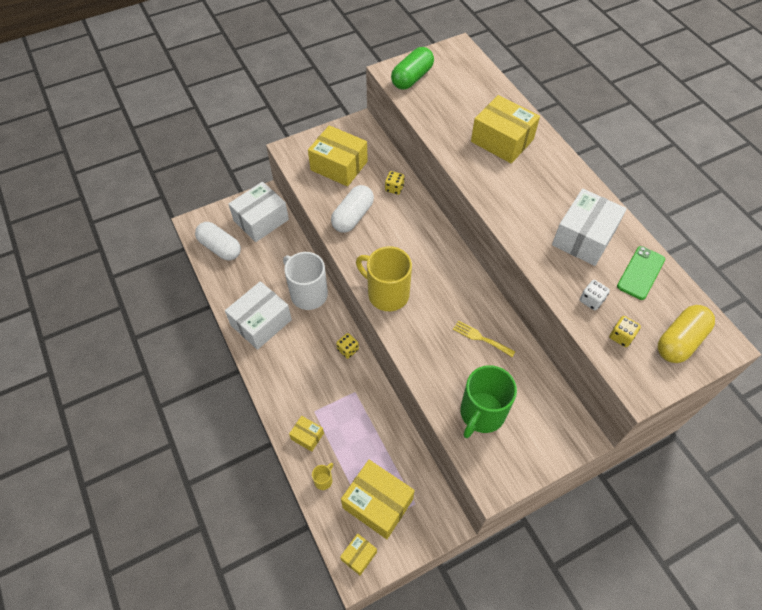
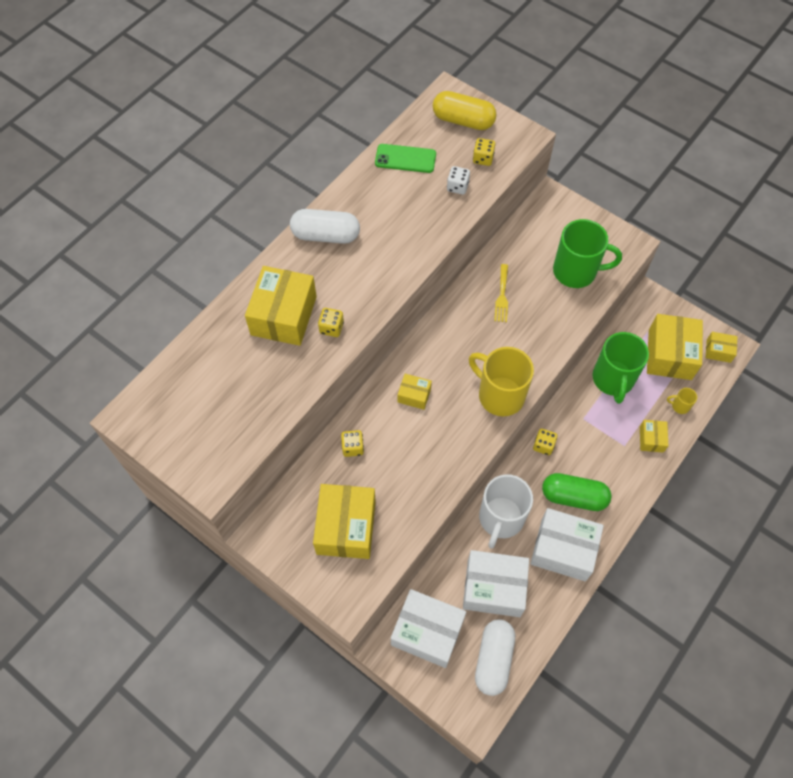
camera: 115 degrees left, 5 degrees up
(353, 216) = (417, 474): white capsule -> white capsule (326, 235)
(378, 436) = (613, 379): none -> green mug
(387, 294) = (499, 395): yellow mug -> yellow mug turned 120 degrees clockwise
(412, 78) = (212, 451): green capsule -> green capsule (573, 497)
(416, 238) = (414, 395): none -> yellow box
(477, 163) = (331, 328): none -> yellow dice
(583, 237) = (386, 209): white box -> white box (493, 588)

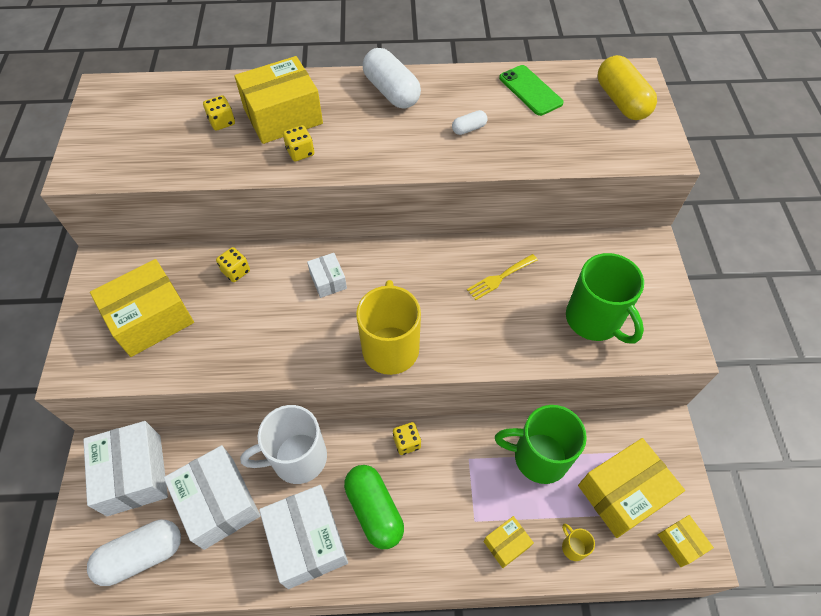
camera: 50 degrees right, 5 degrees down
(406, 218) = (469, 129): none -> white capsule
(414, 395) = (328, 281): yellow box -> white box
(457, 187) = (545, 142): white dice -> none
(483, 158) = (598, 139): yellow dice -> yellow dice (222, 122)
(613, 379) = (538, 457): green mug -> green mug turned 45 degrees clockwise

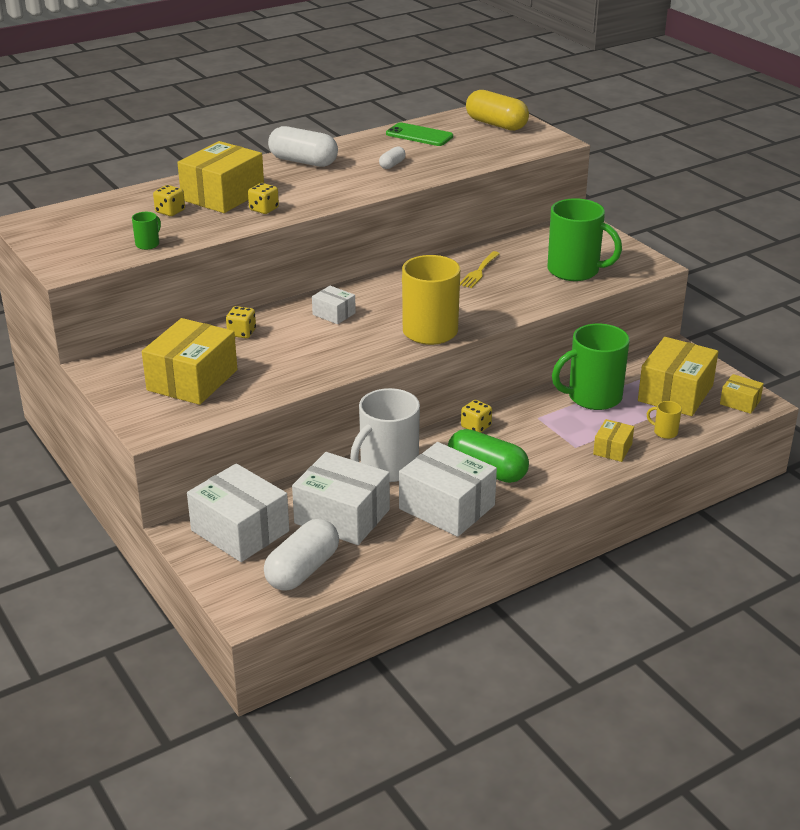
camera: 30 degrees left, 25 degrees down
(165, 164) = (148, 244): none -> green mug

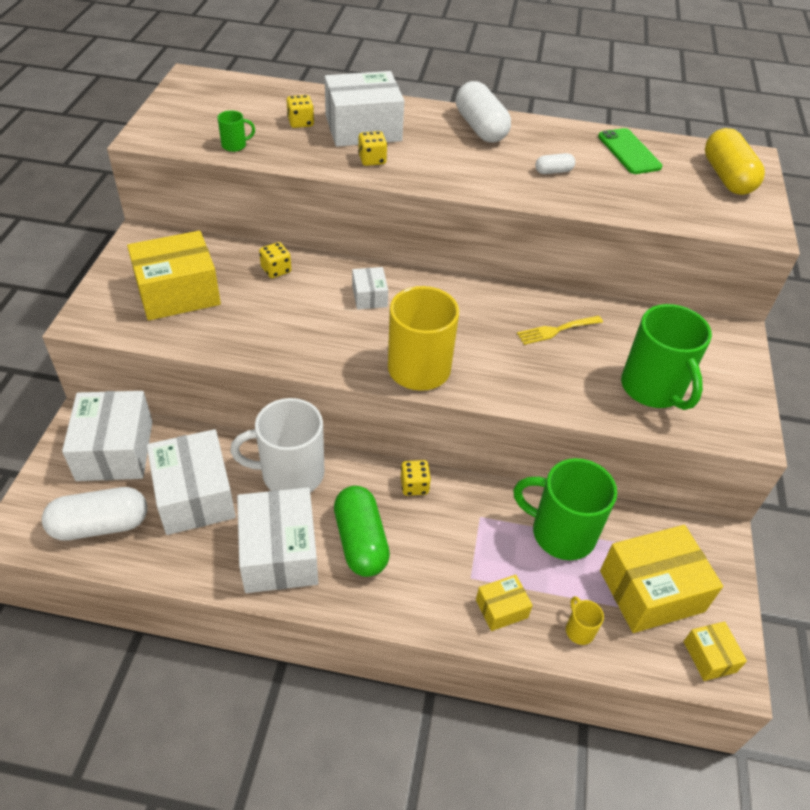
camera: 40 degrees right, 15 degrees up
(223, 195) = (363, 128): yellow box -> white box

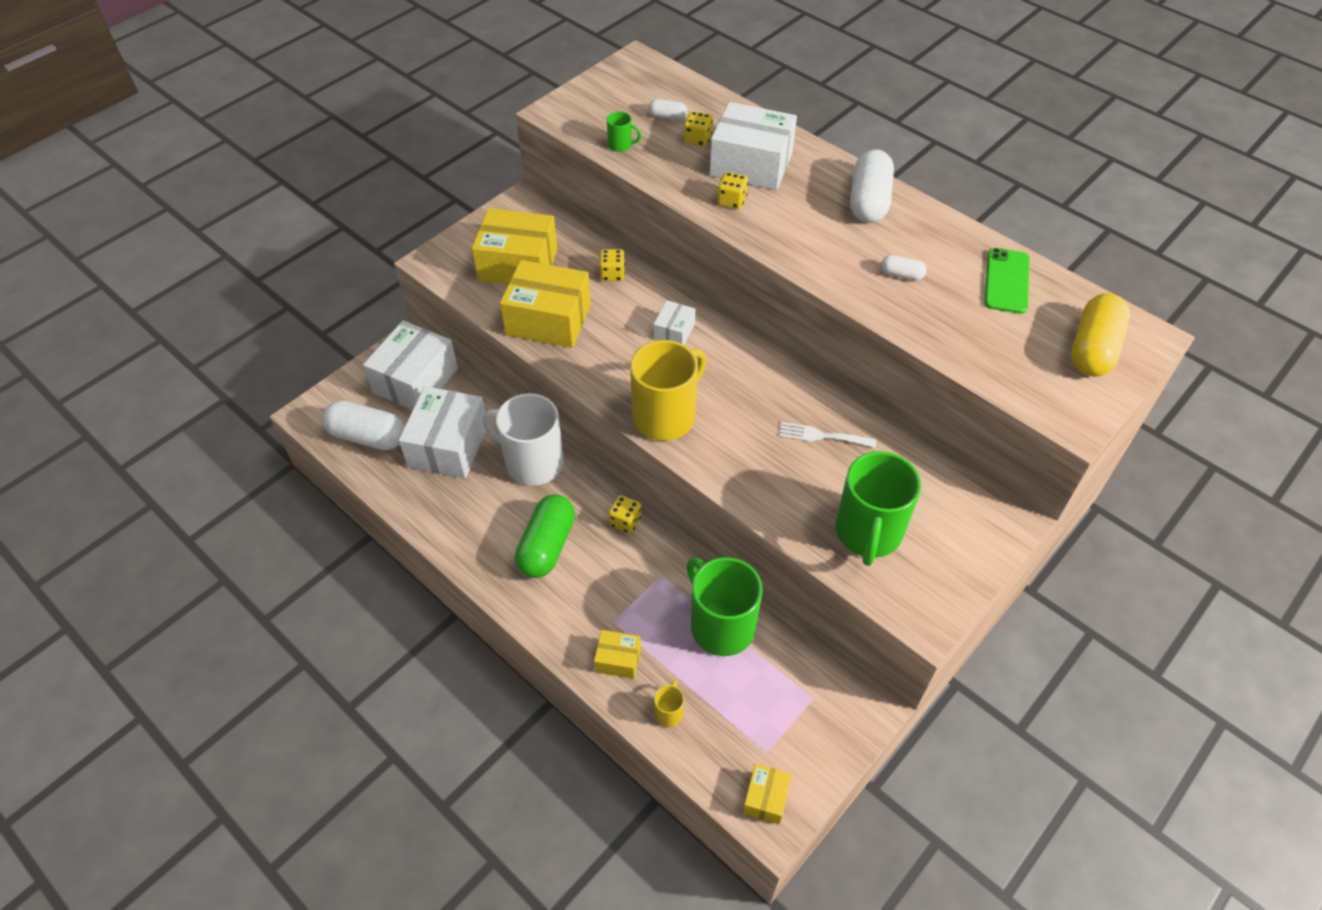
camera: 35 degrees right, 5 degrees up
(258, 112) = (667, 116): none -> white capsule
(279, 553) = (478, 523): white box -> none
(556, 330) = (822, 436): yellow fork -> white fork
(651, 591) = (761, 717): yellow box -> yellow box (548, 320)

